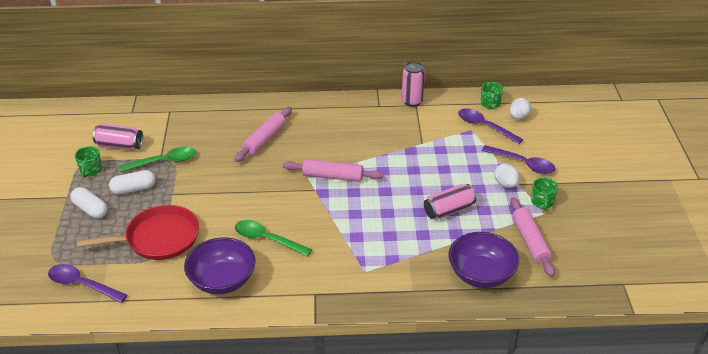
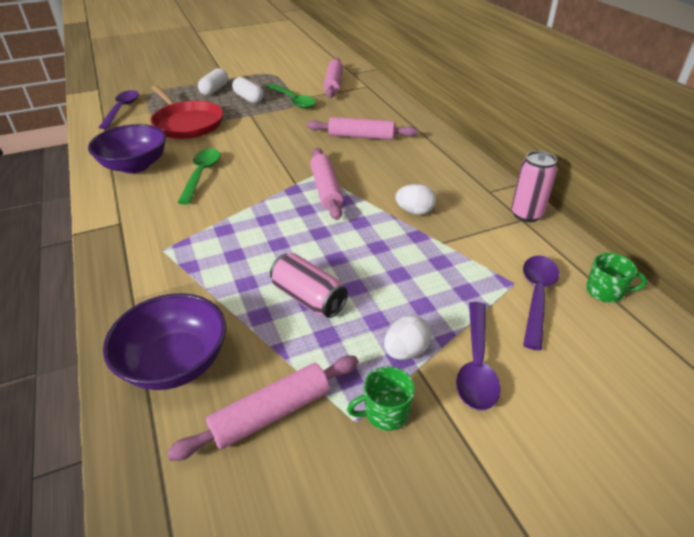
camera: 70 degrees right, 0 degrees up
(91, 170) = (264, 78): green mug -> none
(119, 146) = (303, 80): pink can -> none
(147, 129) = (333, 84): none -> pink rolling pin
(518, 117) = (602, 333): white egg -> white egg (414, 211)

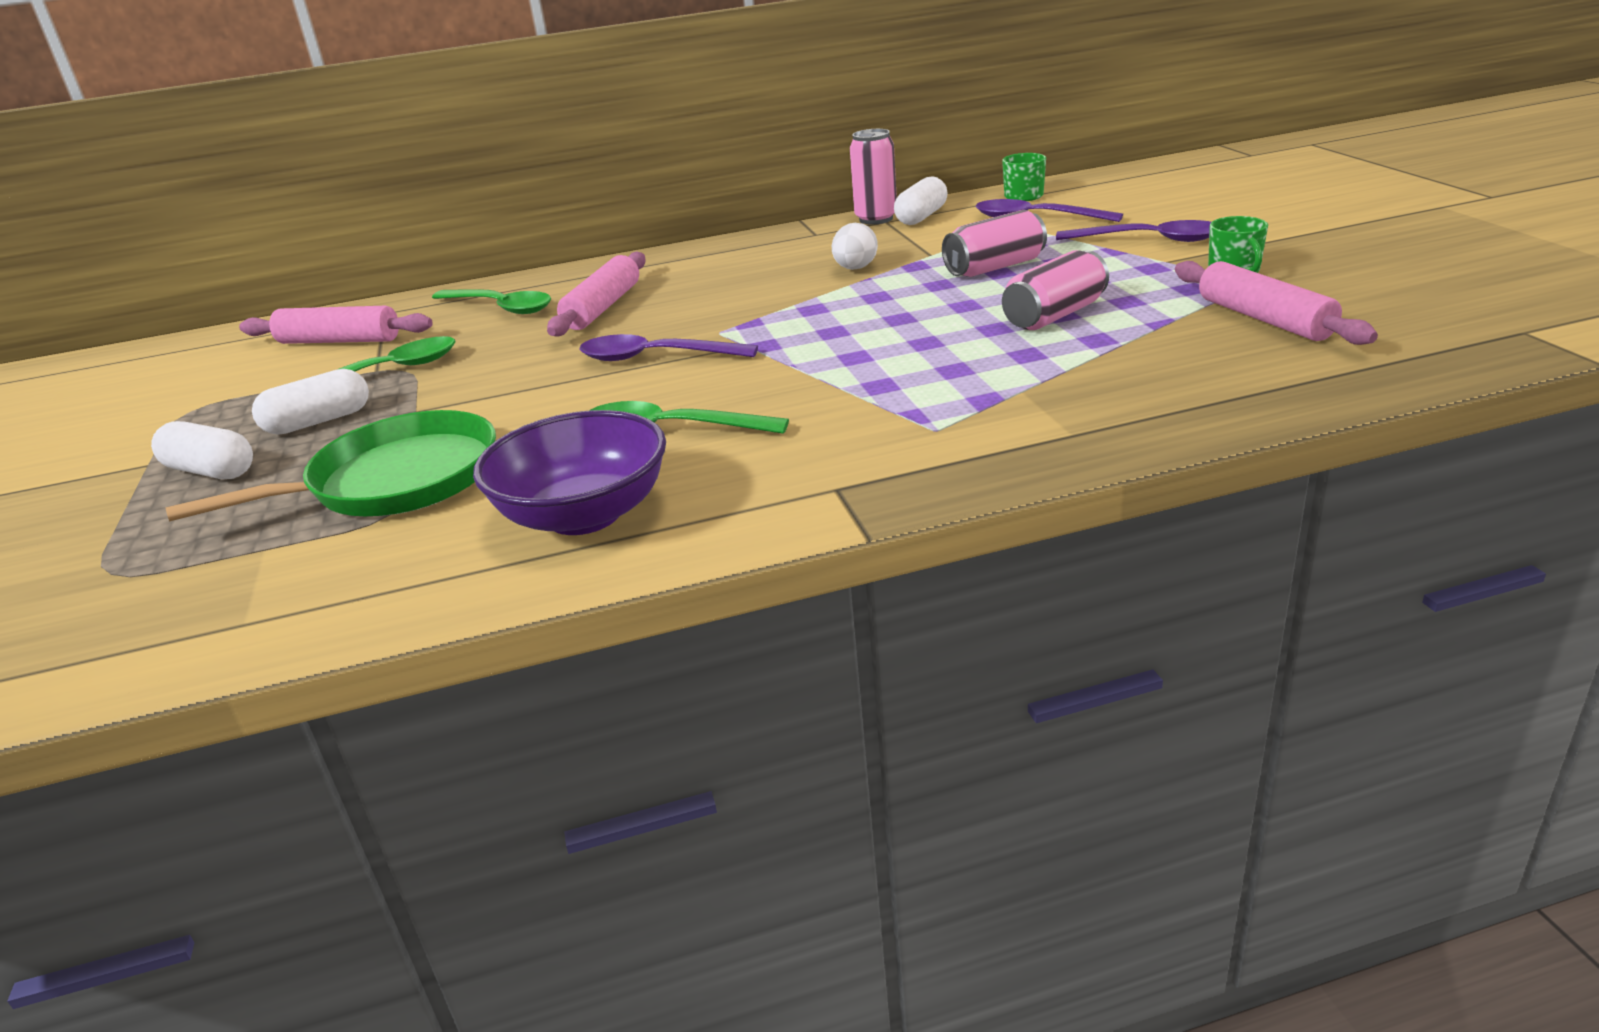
camera: 80 degrees left, 10 degrees down
(122, 109) = (191, 602): purple spoon -> purple spoon (656, 357)
(175, 363) = (1206, 380): purple bowl -> none
(187, 123) = (396, 481): red pan -> green pan
(326, 189) = (774, 322): pink rolling pin -> none
(367, 111) = (500, 308): none -> green spoon
(406, 351) = (1139, 266): white egg -> none
(411, 272) = (994, 267): none -> pink can
(534, 235) = (921, 217): none -> white capsule

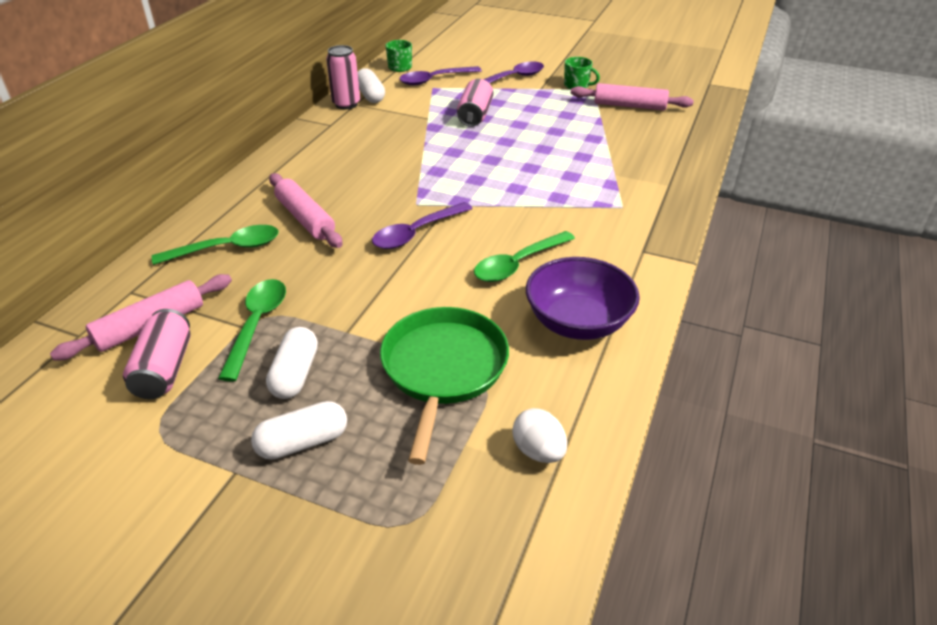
camera: 55 degrees left, 10 degrees up
(855, 268) = (405, 139): white egg -> white egg (538, 451)
(1054, 315) = (553, 132): pink can -> pink can (164, 369)

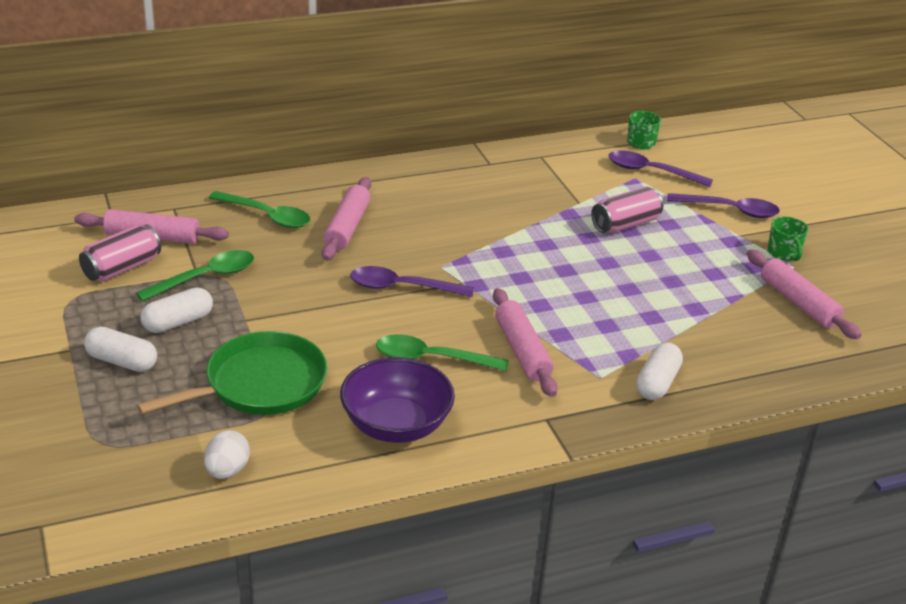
camera: 45 degrees right, 5 degrees down
(346, 104) = (533, 152): pink can -> none
(370, 95) = (567, 156): white capsule -> white capsule (657, 383)
(557, 221) = (522, 350): none -> pink rolling pin

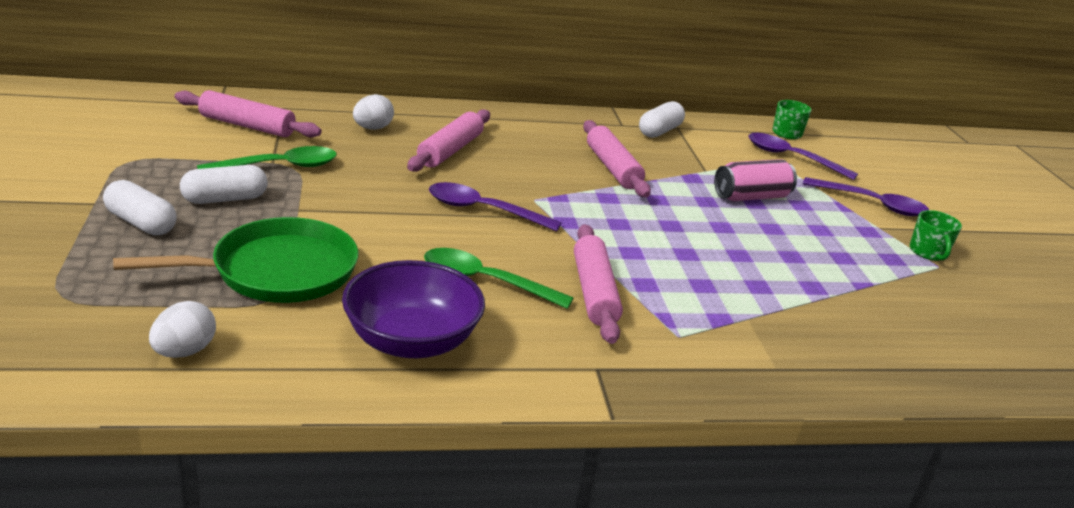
camera: 10 degrees right, 5 degrees down
(122, 268) = (199, 145): pink can -> none
(266, 216) = (372, 128): green spoon -> white egg
(657, 383) = (747, 355): white capsule -> white capsule (659, 131)
(798, 303) = (939, 303): pink rolling pin -> pink rolling pin (612, 168)

